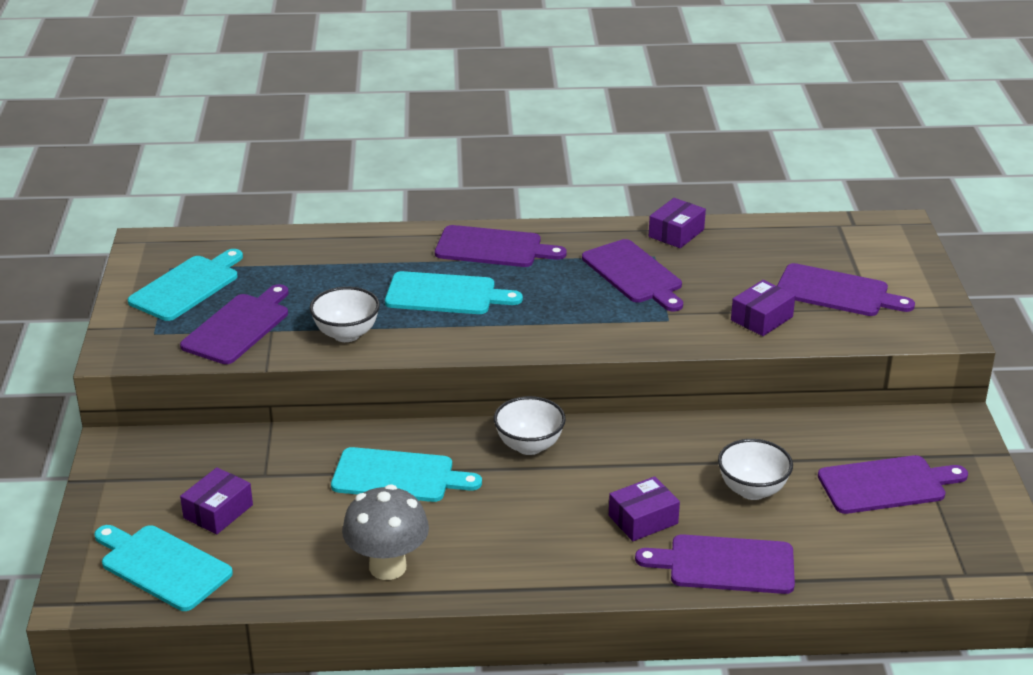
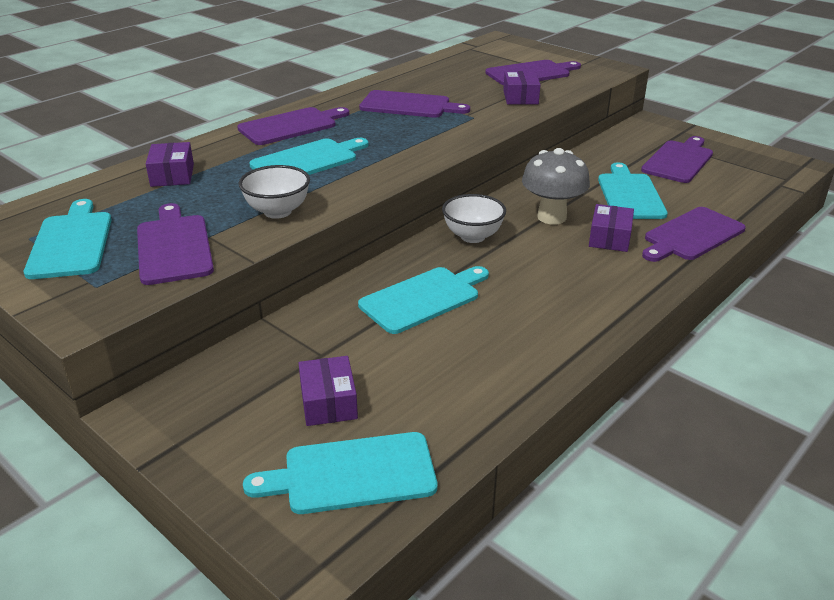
camera: 45 degrees left, 0 degrees up
(387, 567) = (523, 356): grey mushroom -> grey mushroom (551, 217)
(676, 233) = (392, 80): purple box -> purple box (172, 175)
(752, 490) = (630, 194): white bowl -> turquoise cutting board

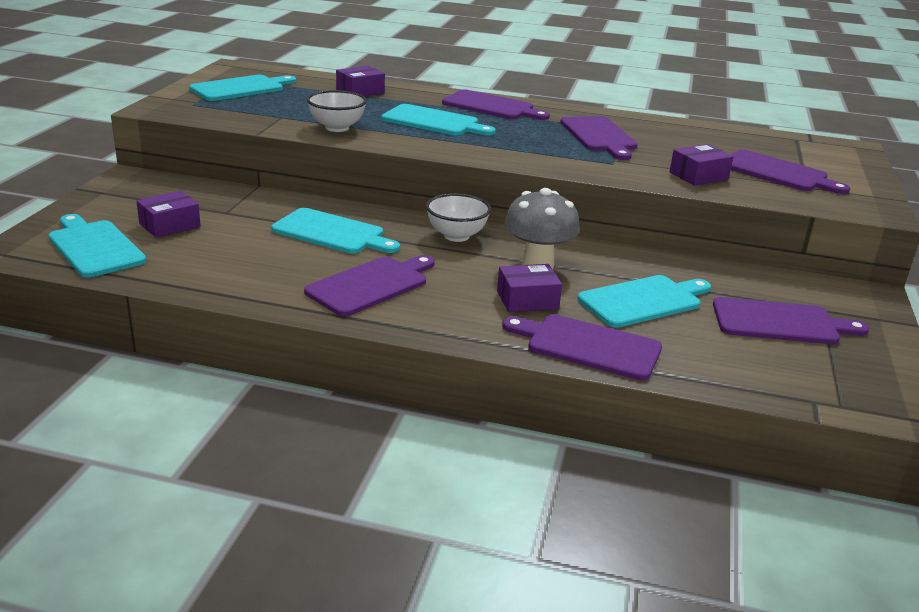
camera: 60 degrees right, 5 degrees down
(174, 246) = (258, 111): purple cutting board -> purple cutting board (371, 285)

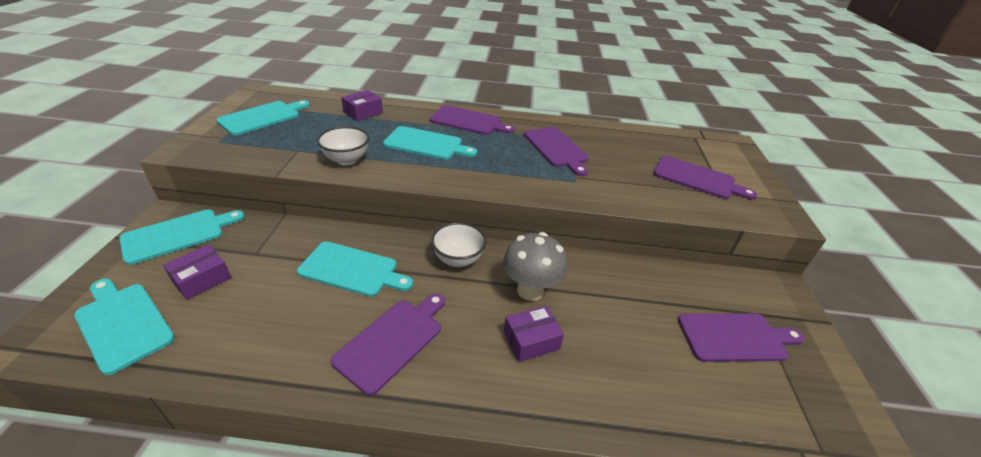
camera: 10 degrees left, 10 degrees up
(588, 346) = (596, 402): purple cutting board -> none
(643, 301) = (624, 325): turquoise cutting board -> turquoise cutting board (178, 234)
(698, 176) = (643, 189): purple box -> none

